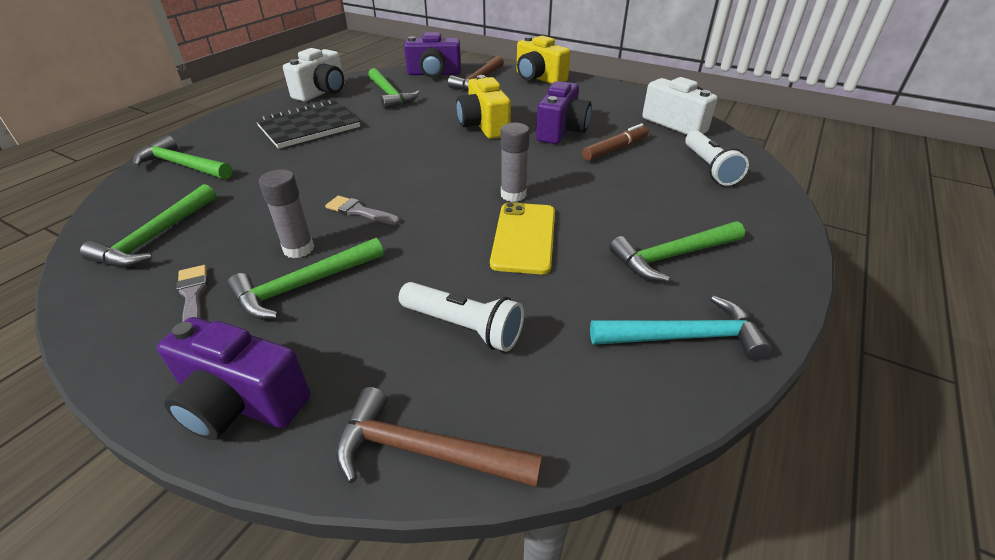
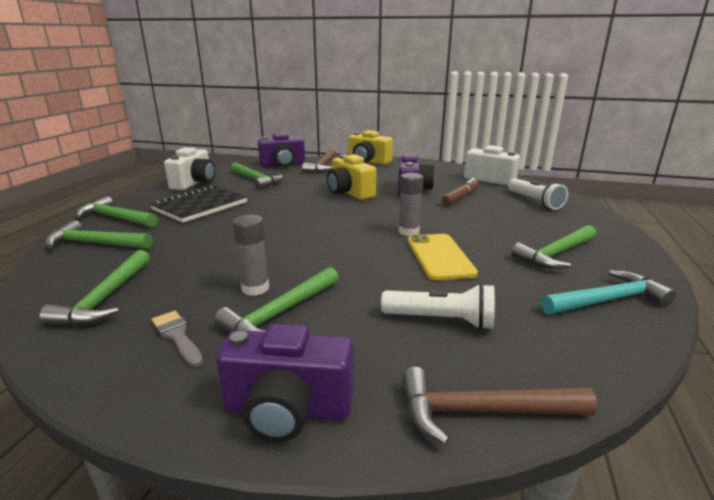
camera: 15 degrees left, 15 degrees down
(218, 133) = (116, 218): none -> green hammer
(359, 211) = (290, 256): grey brush -> none

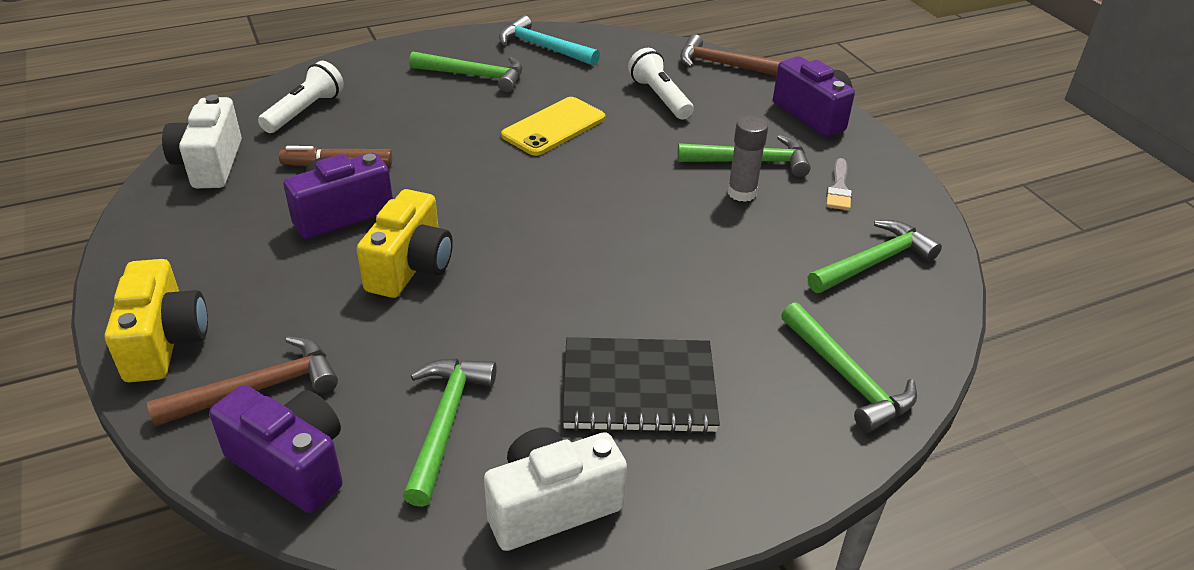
camera: 130 degrees left, 15 degrees up
(116, 218) = (785, 443): green hammer -> none
(408, 231) = (511, 163): grey glue stick -> none
(482, 412) = (725, 65): brown hammer -> brown hammer turned 150 degrees clockwise

